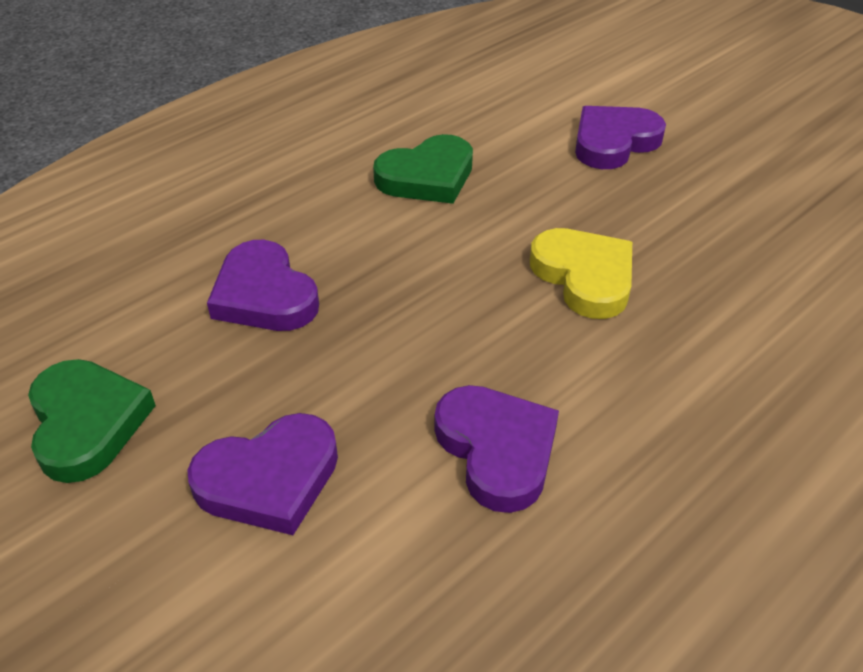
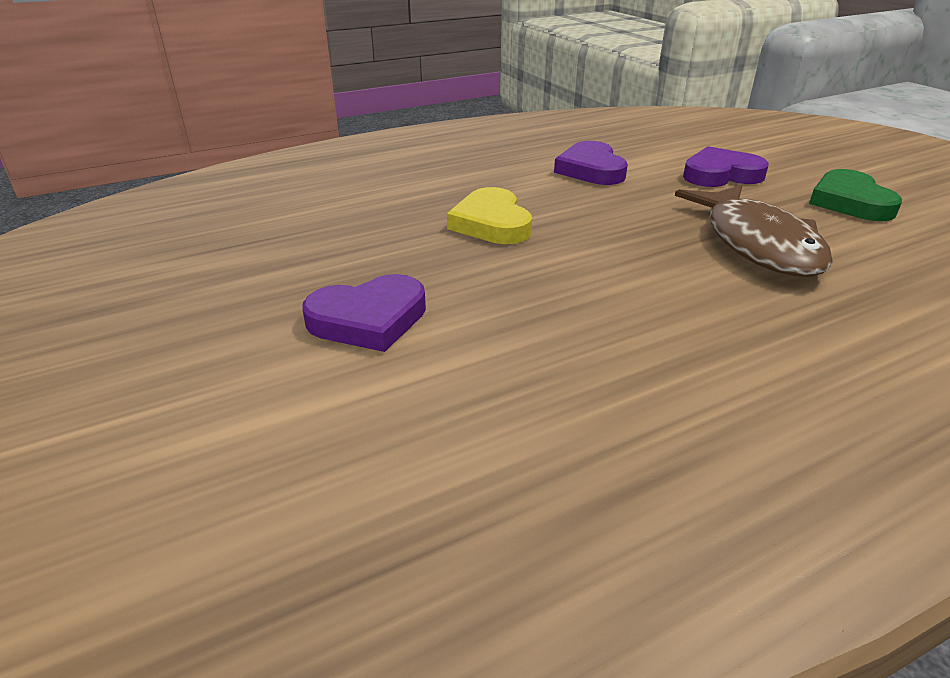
camera: 165 degrees left, 10 degrees down
(264, 295) = (757, 244): purple heart -> brown fish
(427, 177) = (605, 313): green heart -> none

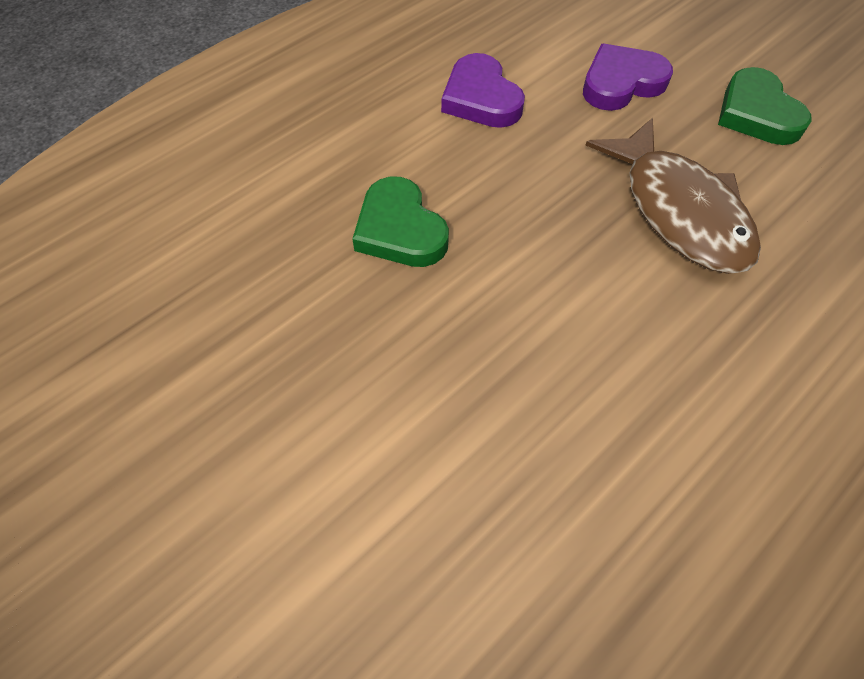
camera: 15 degrees left, 25 degrees up
(368, 319) = (323, 434): purple heart -> none
(491, 223) = (400, 229): yellow heart -> green heart

